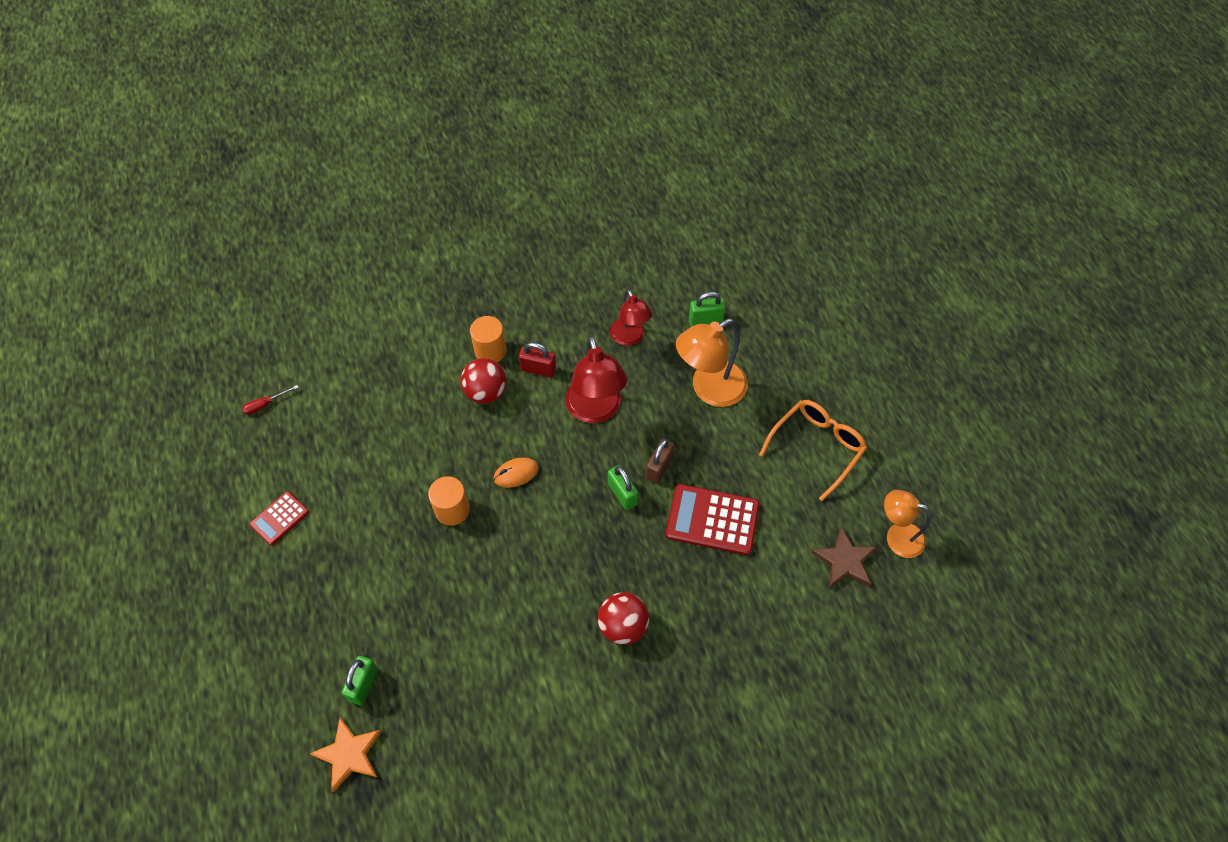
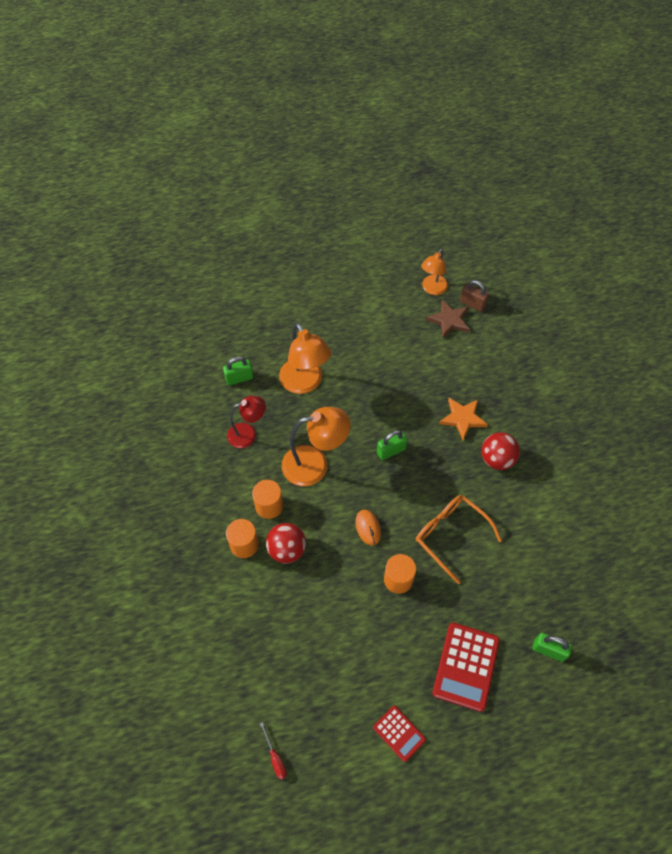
camera: 85 degrees left, 0 degrees up
(349, 754) = (604, 660): orange star -> orange star (462, 418)
(538, 369) = (269, 506): red padlock -> orange cylinder
(596, 410) = (315, 464): red lamp -> orange lamp
(659, 467) = (370, 424): brown padlock -> brown padlock (472, 304)
(705, 319) = (239, 378): green padlock -> green padlock turned 75 degrees clockwise
(712, 520) = (415, 394): red calculator -> red calculator (466, 666)
(817, 447) = (361, 323): orange glasses -> orange glasses (450, 535)

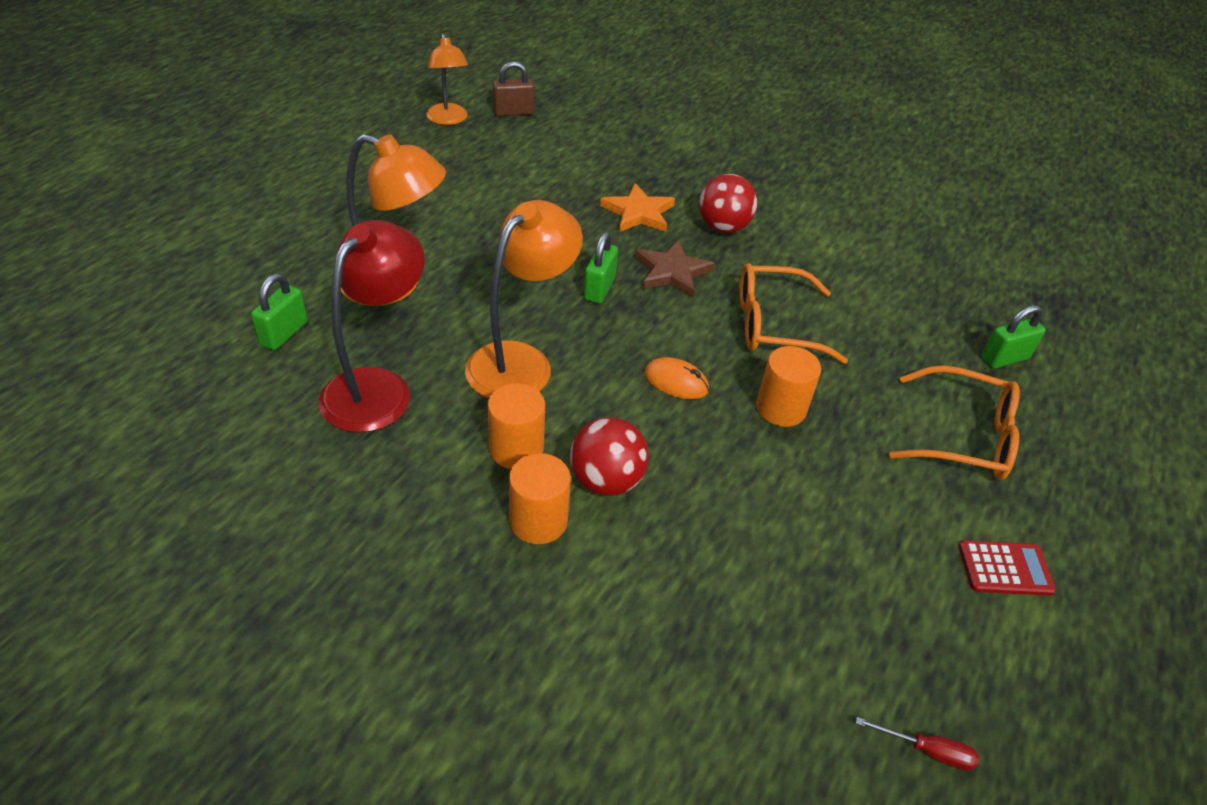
camera: 50 degrees left, 15 degrees down
(248, 434) = (377, 387): red lamp -> red lamp, size x1.55
(449, 320) = (505, 137): brown star -> brown star (672, 272)
(466, 666) = (964, 437): red calculator -> orange glasses

